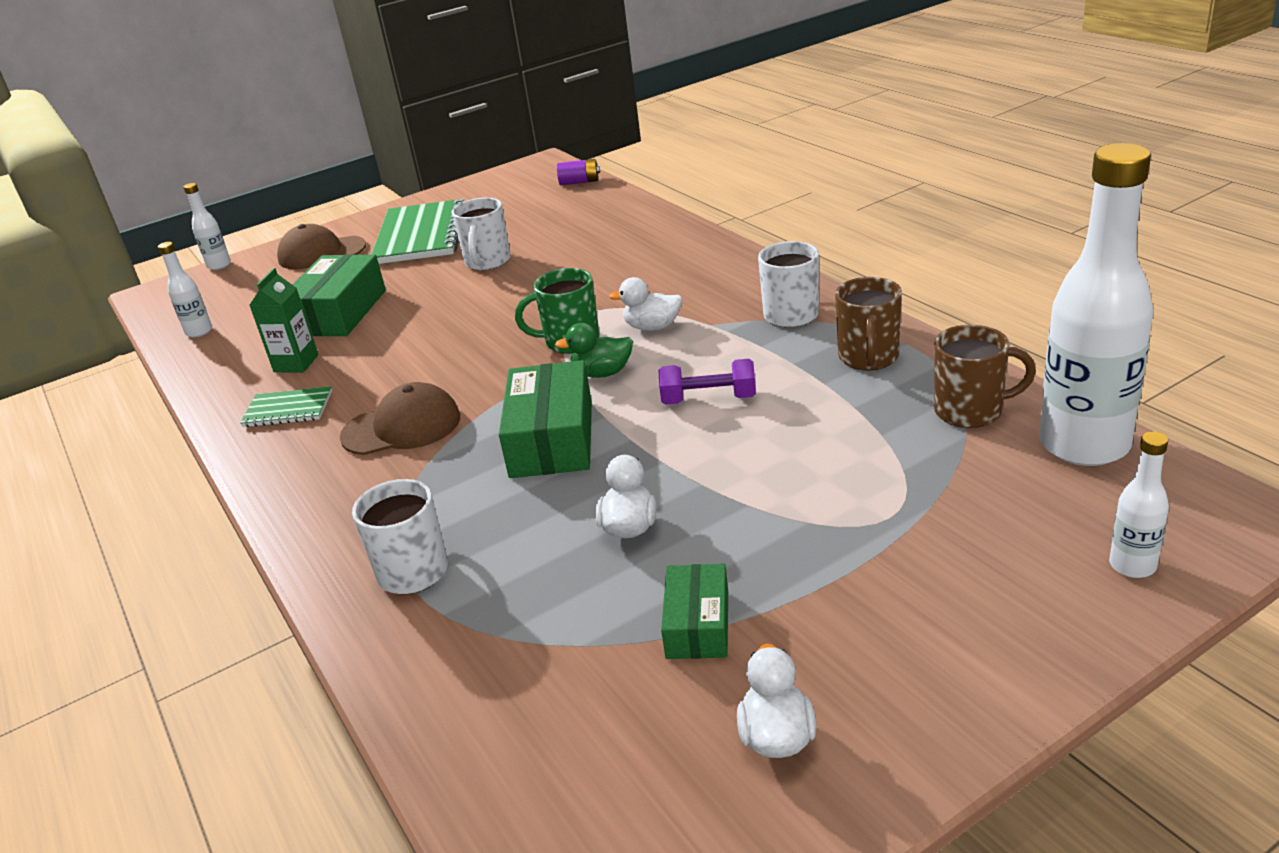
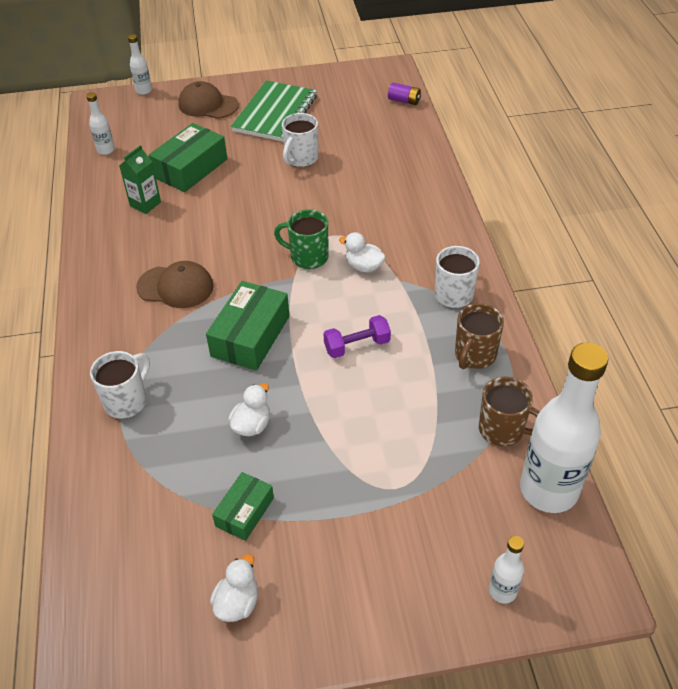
camera: 20 degrees right, 15 degrees up
(288, 409) = (123, 242): green notebook -> none
(602, 373) = (310, 294): green duck -> none
(709, 399) = (357, 346): purple dumbbell -> purple dumbbell turned 45 degrees counterclockwise

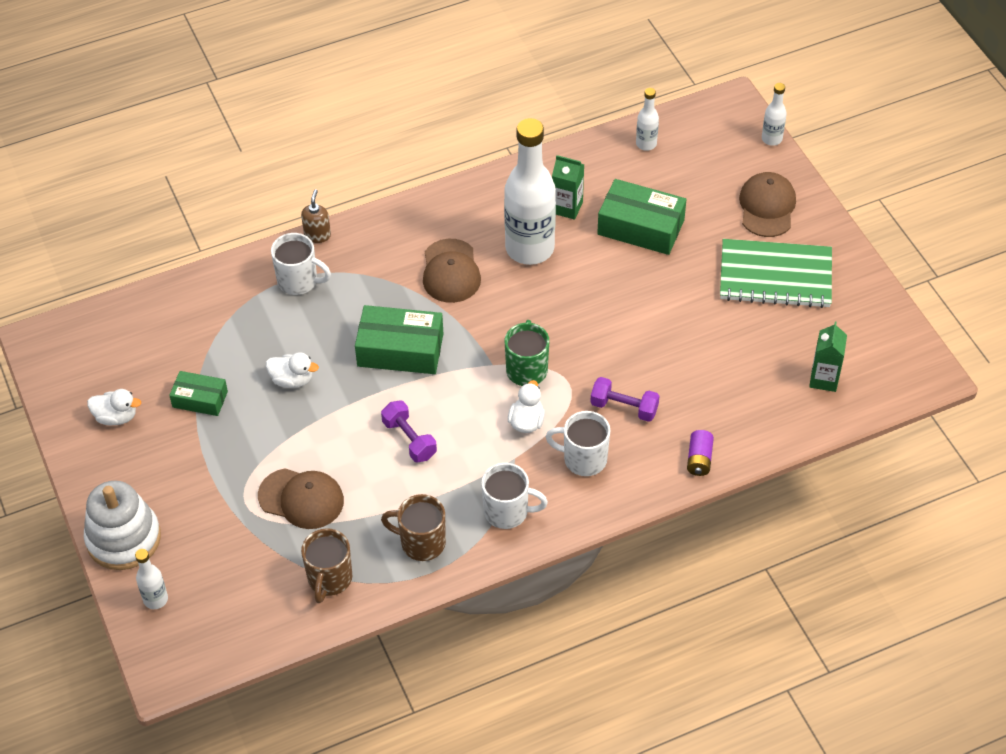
camera: 75 degrees right, 5 degrees up
(75, 377) = (317, 235): none -> brown soap dispenser
(301, 158) = (695, 323): white mug -> white mug (583, 459)
(369, 209) = (624, 407): none -> purple dumbbell
(378, 110) = (824, 379): none -> green carton
(402, 438) = (301, 499): none -> brown cap
(404, 101) = (857, 402): purple battery -> purple battery (699, 459)
(414, 615) = (123, 538): none -> white stacking toy
(548, 490) = (266, 625): white bottle -> white bottle (529, 248)

